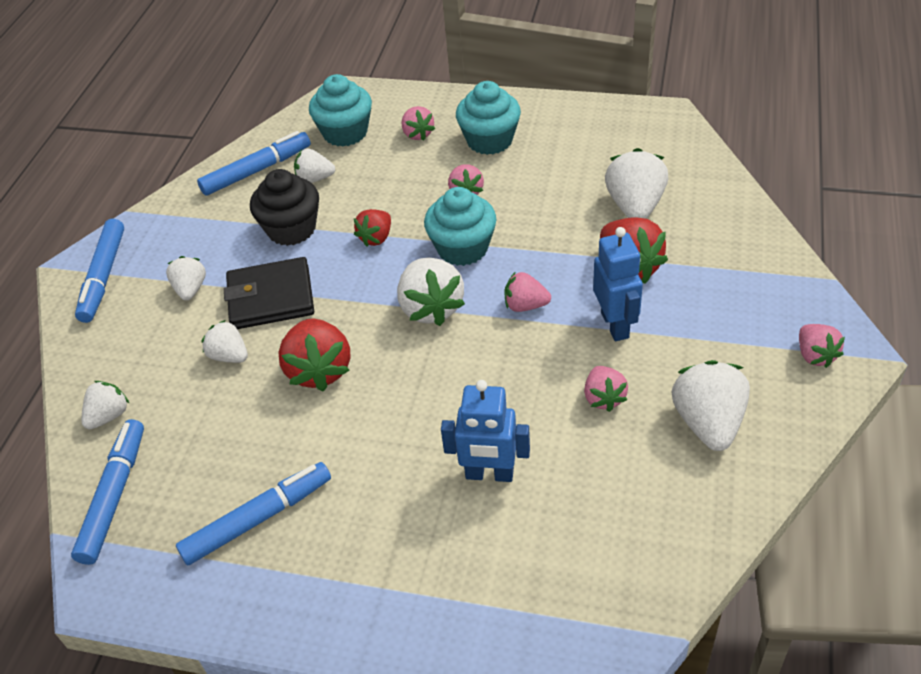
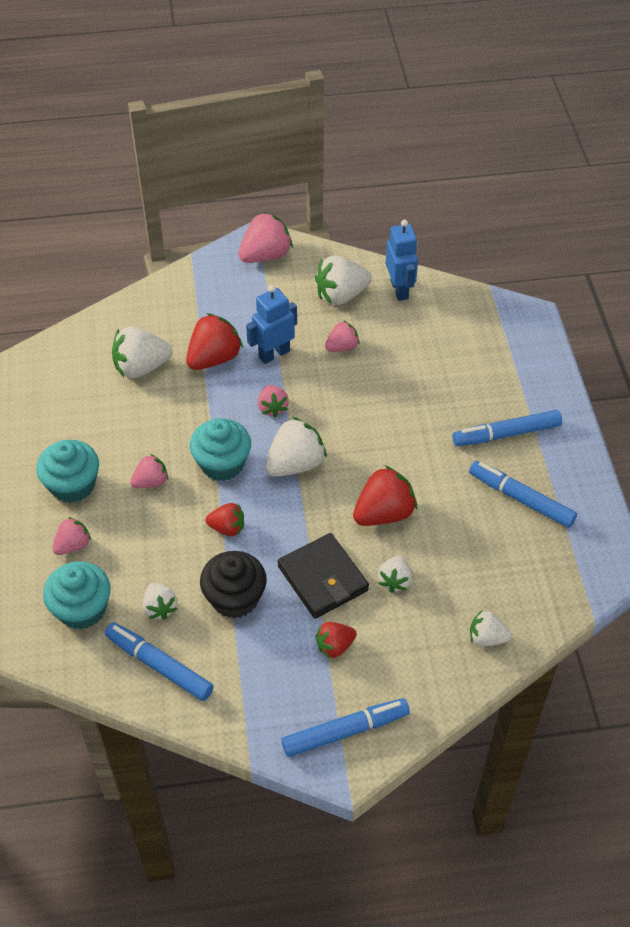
camera: 115 degrees left, 5 degrees up
(114, 497) = (549, 595): blue marker -> blue marker (507, 434)
(190, 289) = (335, 646): white strawberry -> red strawberry
(489, 474) = (428, 389): blue robot -> blue robot (399, 290)
(815, 355) = (265, 255): pink strawberry -> pink strawberry, size x1.68

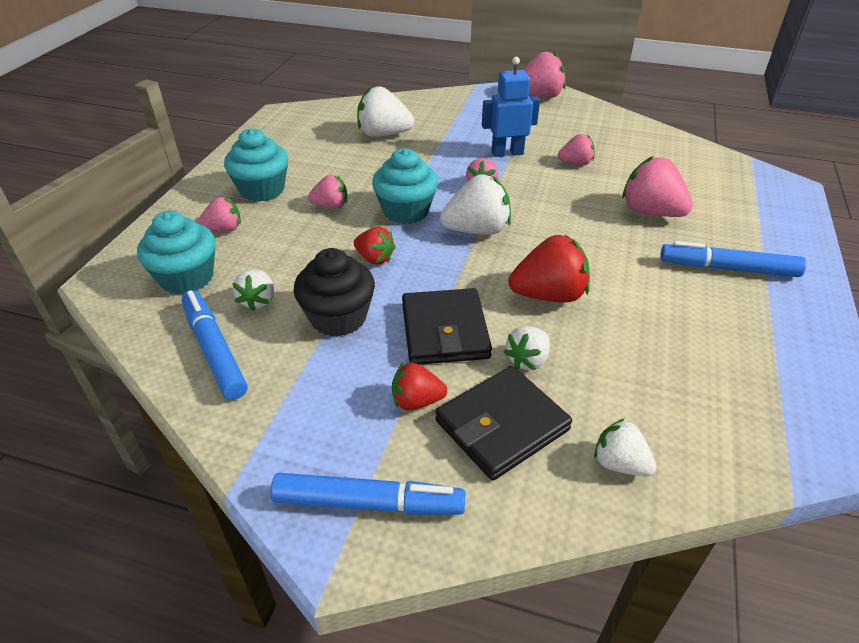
camera: 25 degrees right, 10 degrees down
(214, 358) = (450, 143): red strawberry -> none
(341, 295) = (594, 132): white strawberry -> none
(399, 290) = (654, 140): blue robot -> none
(401, 641) = (501, 425): none -> black wallet
(428, 389) = (650, 212): none -> pink strawberry
(521, 499) = (726, 331): blue marker -> none

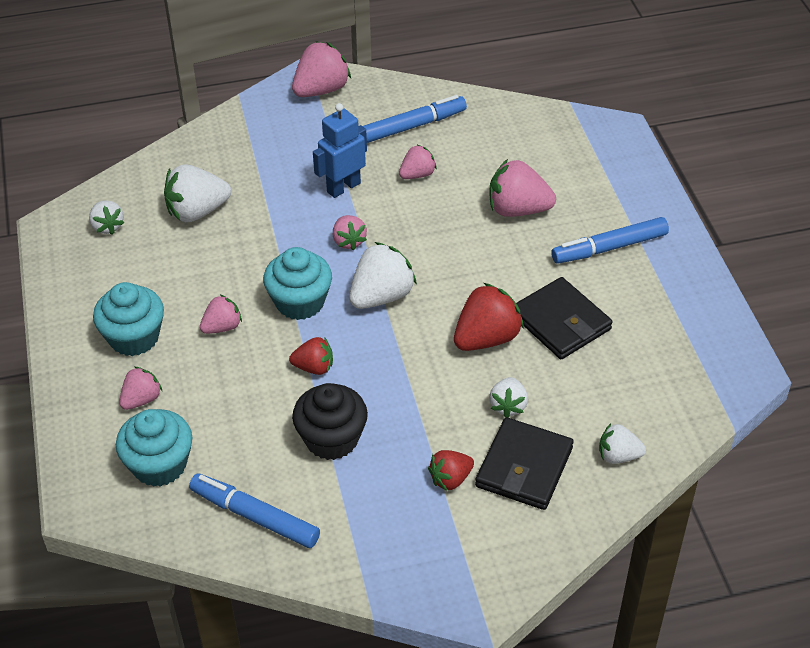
camera: 30 degrees left, 5 degrees up
(258, 301) = (248, 456): white strawberry -> white strawberry (107, 226)
(367, 502) = (473, 567): blue marker -> blue marker (413, 126)
(444, 331) = (427, 410): black wallet -> black wallet (560, 322)

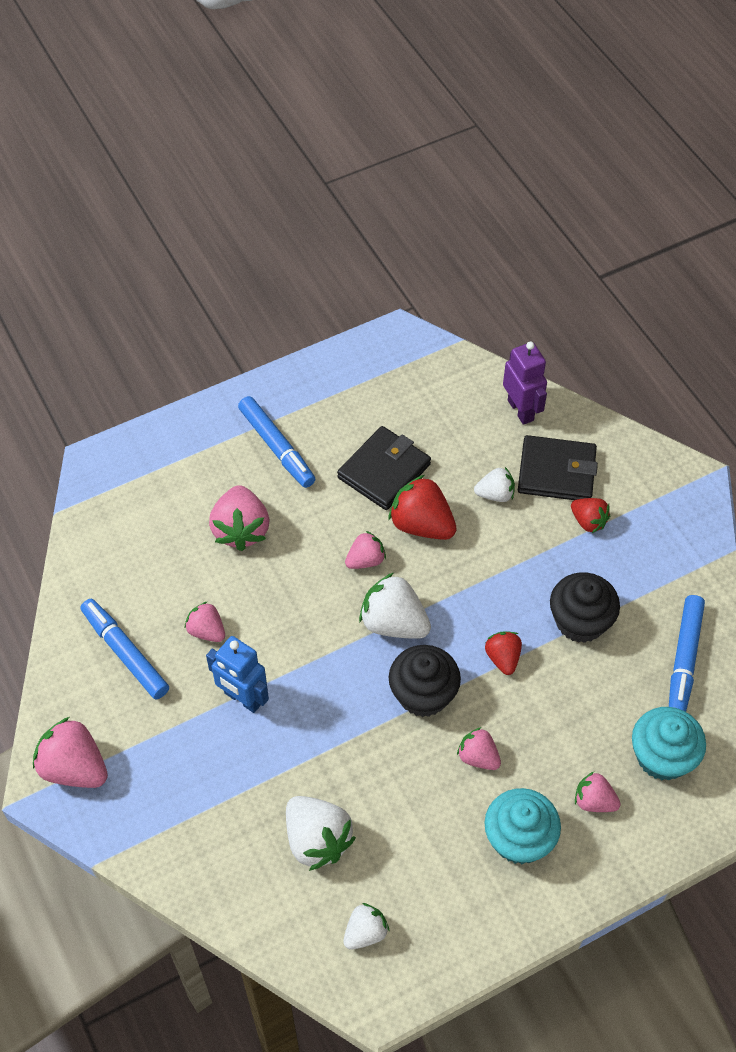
camera: 105 degrees left, 10 degrees up
(300, 302) = (423, 694): turquoise cupcake -> black cupcake
(349, 241) = (325, 672): pink strawberry -> pink strawberry (365, 560)
(618, 456) = (521, 410): white strawberry -> purple robot

